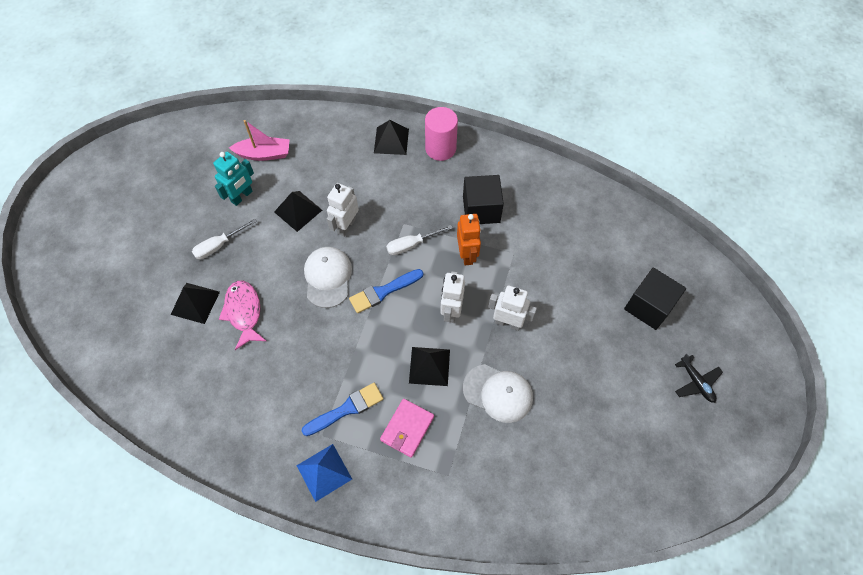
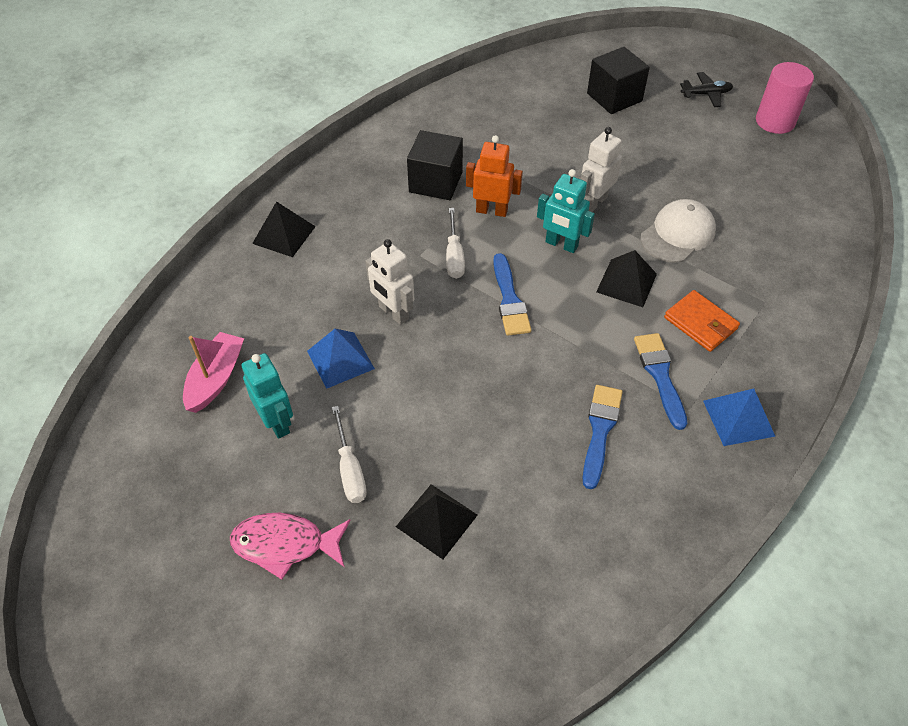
camera: 70 degrees left, 10 degrees down
(244, 312) = (478, 459): pink fish -> pink fish (285, 544)
(286, 379) = (600, 430): none -> blue brush
(298, 211) = (340, 360): black pyramid -> blue pyramid
(328, 277) = (464, 351): white cap -> none
(407, 428) = (700, 323): pink wallet -> orange wallet
(440, 148) = (326, 192): pink cylinder -> pink cylinder (775, 121)
(451, 311) = (561, 245): white robot -> turquoise robot

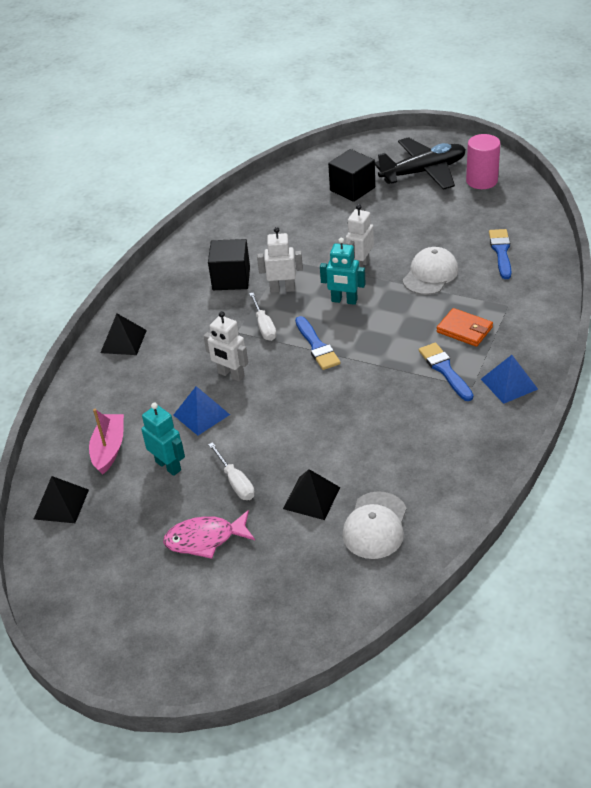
camera: 10 degrees left, 10 degrees down
(491, 211) = (282, 289): orange robot -> white robot
(505, 588) = (375, 525): none -> white cap
(600, 430) = (412, 415): blue brush -> blue brush (501, 252)
(626, 283) = (401, 315): black pyramid -> black pyramid (61, 504)
(706, 94) = (423, 172): black plane -> black plane, size x2.20

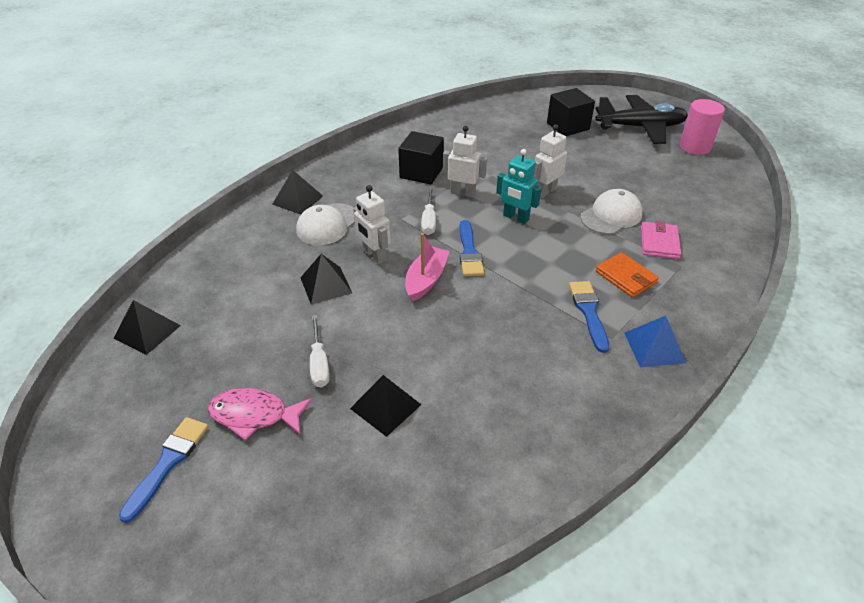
camera: 15 degrees right, 0 degrees up
(109, 449) = (224, 292): pink boat -> pink boat (426, 280)
(168, 466) = (266, 325): turquoise robot -> none
(201, 414) = (326, 285): blue pyramid -> black pyramid
(375, 525) = (437, 463): white cap -> white cap (327, 224)
(482, 289) = (659, 243): none -> pink wallet
(501, 252) = (692, 213): blue brush -> blue brush (168, 463)

